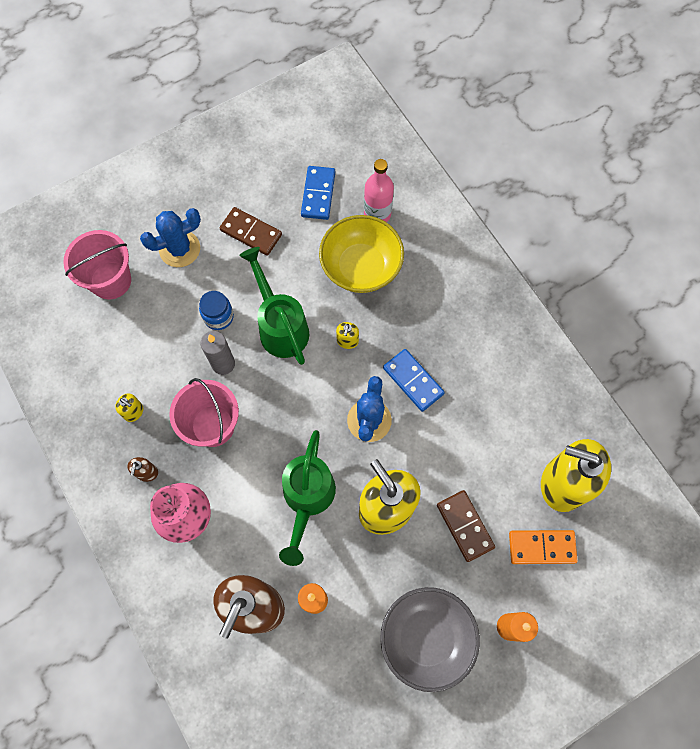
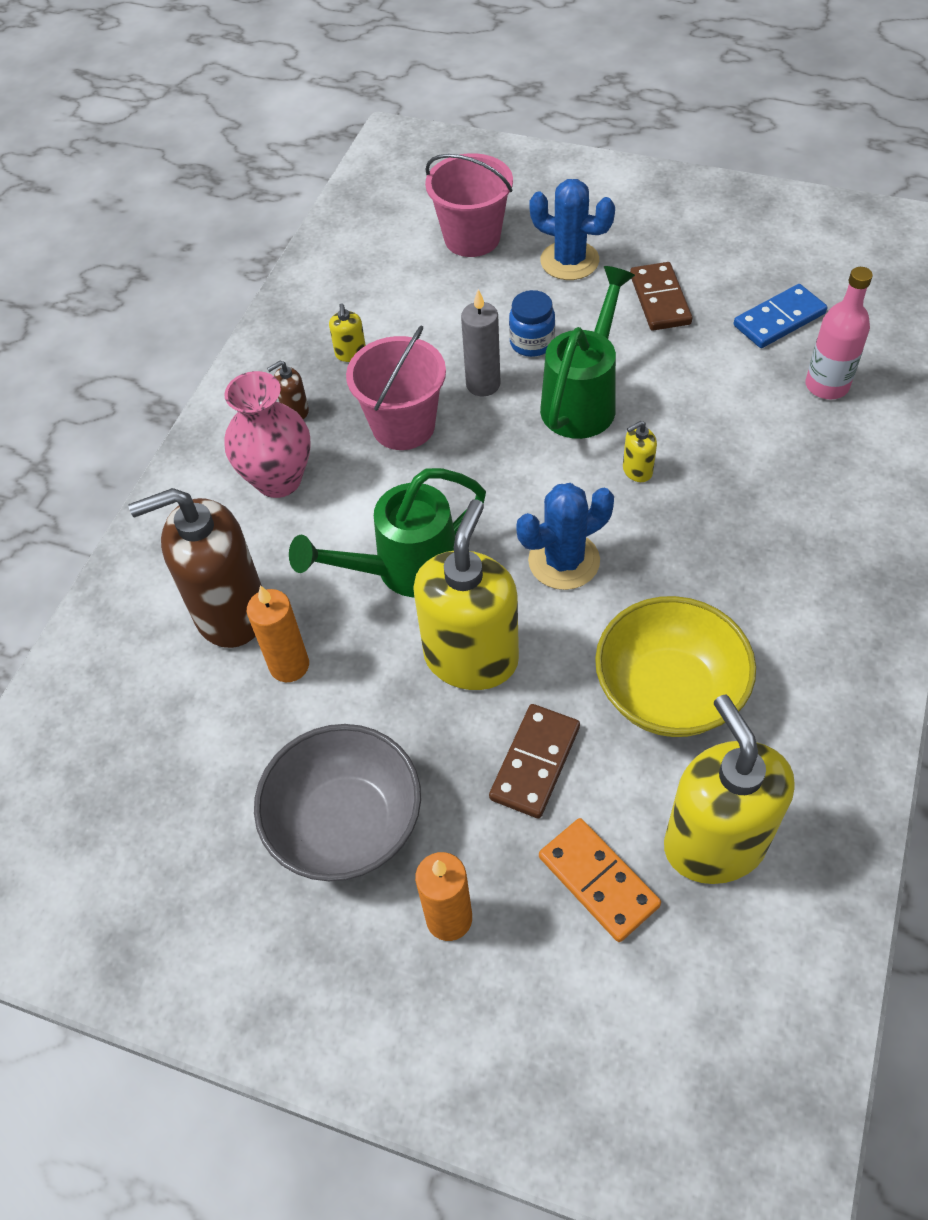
camera: 55 degrees right, 15 degrees down
(361, 267) = (742, 418): yellow bowl -> yellow bowl (669, 692)
(413, 381) = (663, 569): blue domino -> none

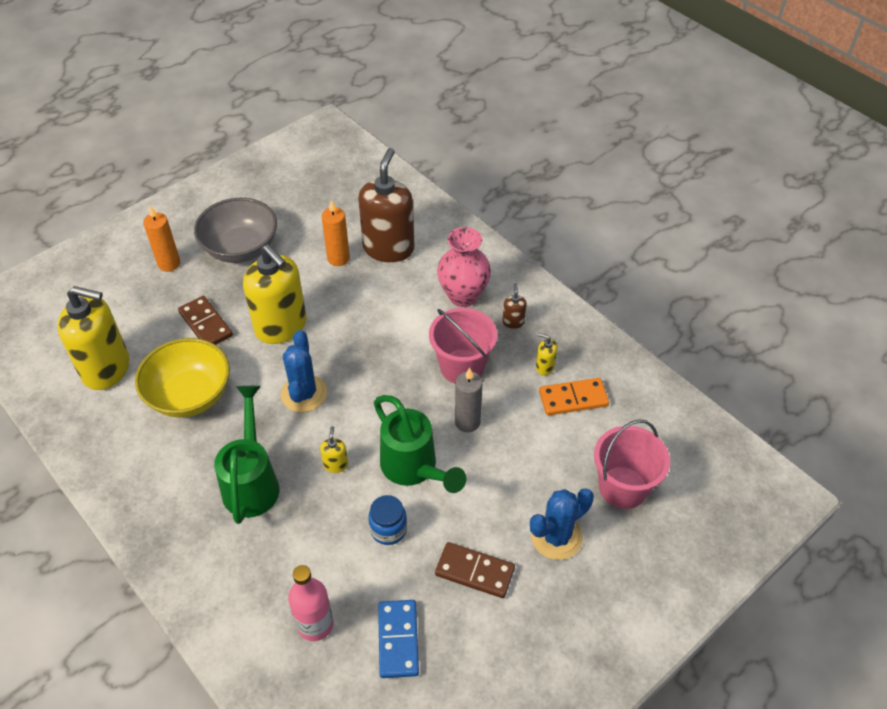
camera: 115 degrees right, 5 degrees down
(404, 570) = (357, 323): green watering can -> green watering can (252, 481)
(532, 343) = (486, 468): blue jar -> blue jar (388, 529)
(598, 881) = (134, 318): orange domino -> orange domino (573, 398)

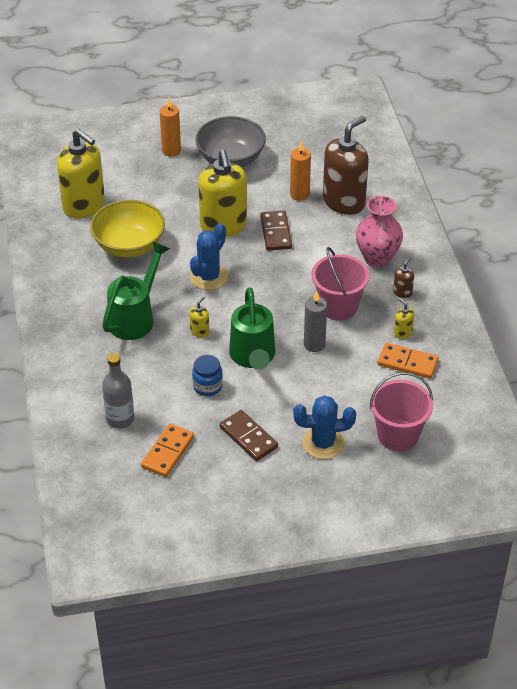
camera: 30 degrees right, 5 degrees down
(206, 324) = (171, 203): brown domino -> brown domino (276, 232)
(315, 624) = (120, 419): pink bottle -> grey bottle
(398, 640) = (168, 452): blue domino -> orange domino

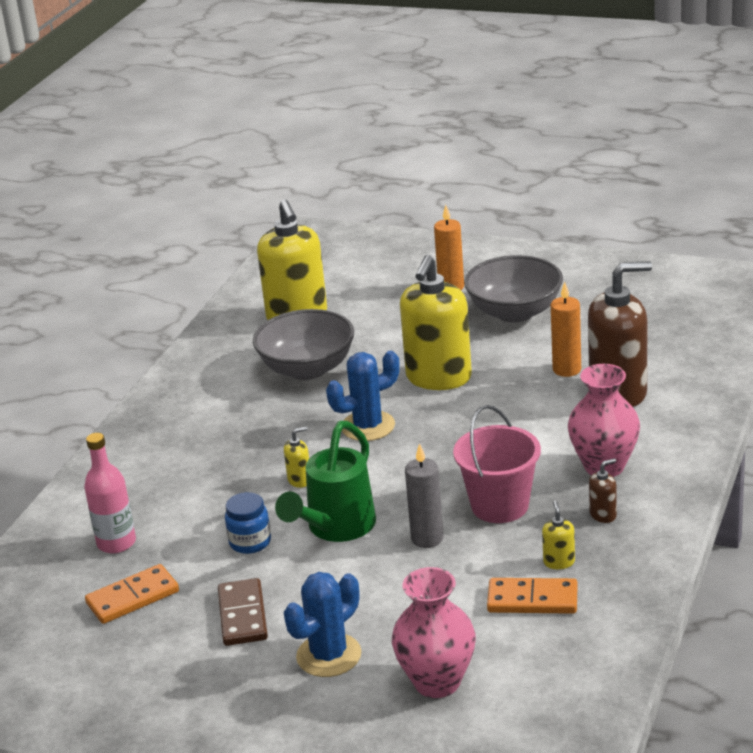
camera: 35 degrees right, 15 degrees down
(120, 419) = (116, 543): grey bottle -> pink bottle
(129, 245) = (307, 369): yellow bowl -> grey bowl
(136, 317) = (241, 443): green watering can -> none
(276, 232) = (497, 402): brown domino -> none
(323, 443) = (329, 655): blue cactus -> blue cactus turned 75 degrees counterclockwise
(398, 435) = (437, 682): pink bucket -> pink vase
(407, 363) = (532, 599): orange domino -> orange domino turned 45 degrees counterclockwise

